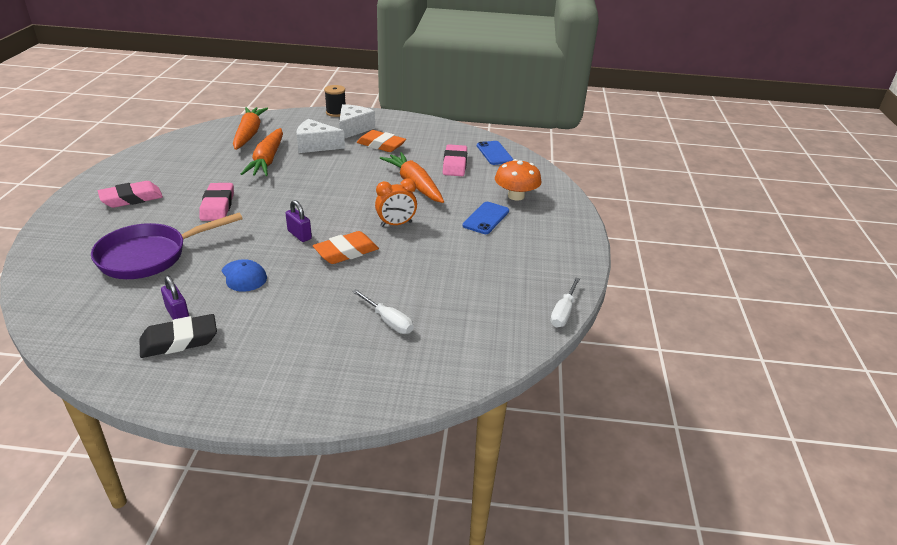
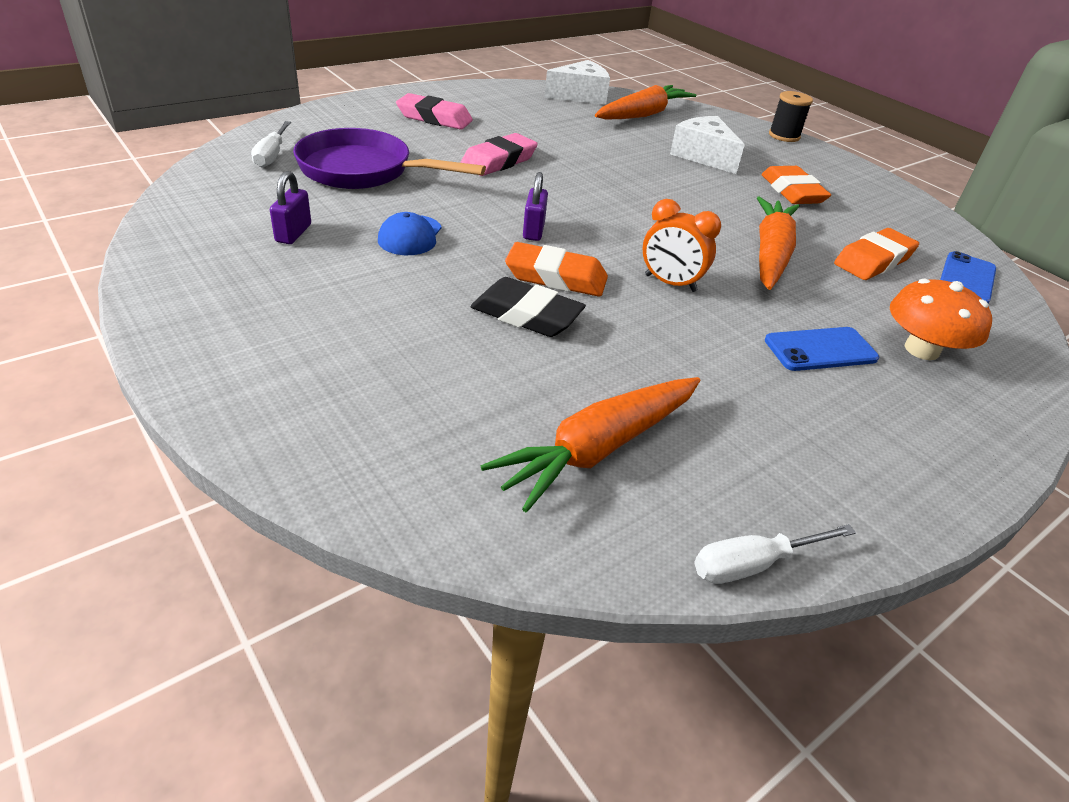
camera: 45 degrees right, 5 degrees up
(179, 341) = (253, 256): black eraser -> black eraser (526, 315)
(267, 160) = (622, 145): orange carrot -> orange carrot (599, 448)
(353, 129) = (780, 160): white cheese -> white cheese (580, 96)
(388, 321) = (475, 383): white screwdriver -> white screwdriver (272, 155)
(455, 164) = (873, 261): pink eraser -> orange eraser

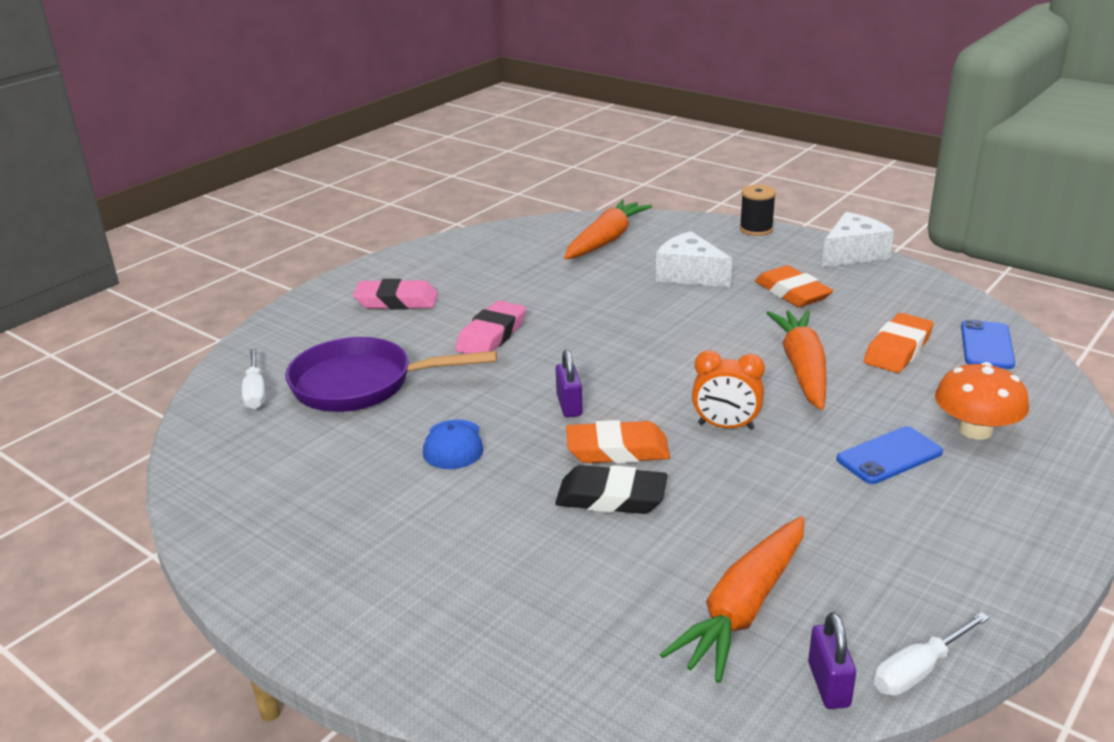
camera: 10 degrees left, 10 degrees down
(293, 233) = (336, 475): purple padlock -> purple padlock (828, 685)
(580, 96) = (531, 233): white cheese -> white cheese (853, 254)

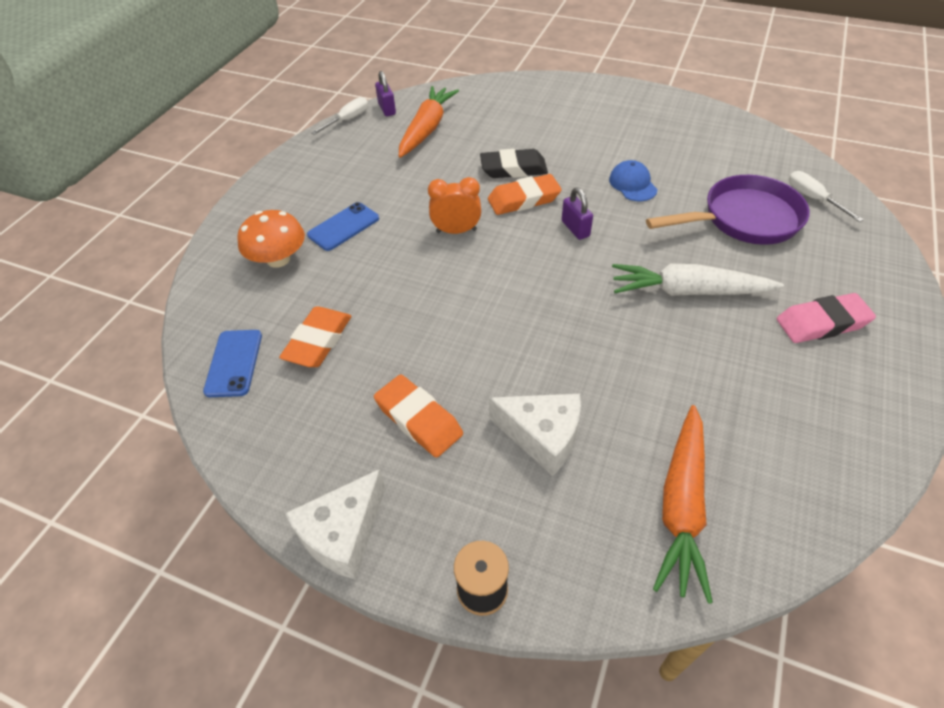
camera: 165 degrees right, 20 degrees up
(491, 335) = (688, 291): pink eraser -> white carrot
(802, 368) = (404, 300): orange carrot -> none

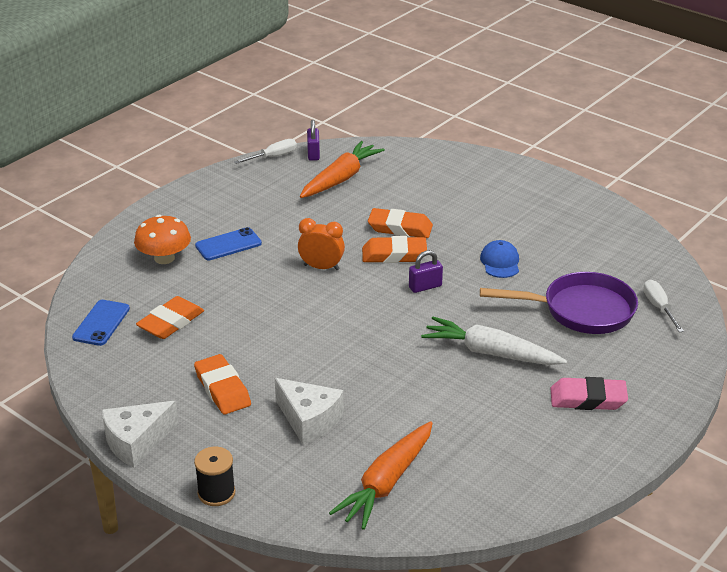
camera: 15 degrees right, 15 degrees down
(513, 169) = (400, 228): black eraser -> orange eraser
(575, 229) = (425, 287): purple padlock -> purple padlock turned 75 degrees clockwise

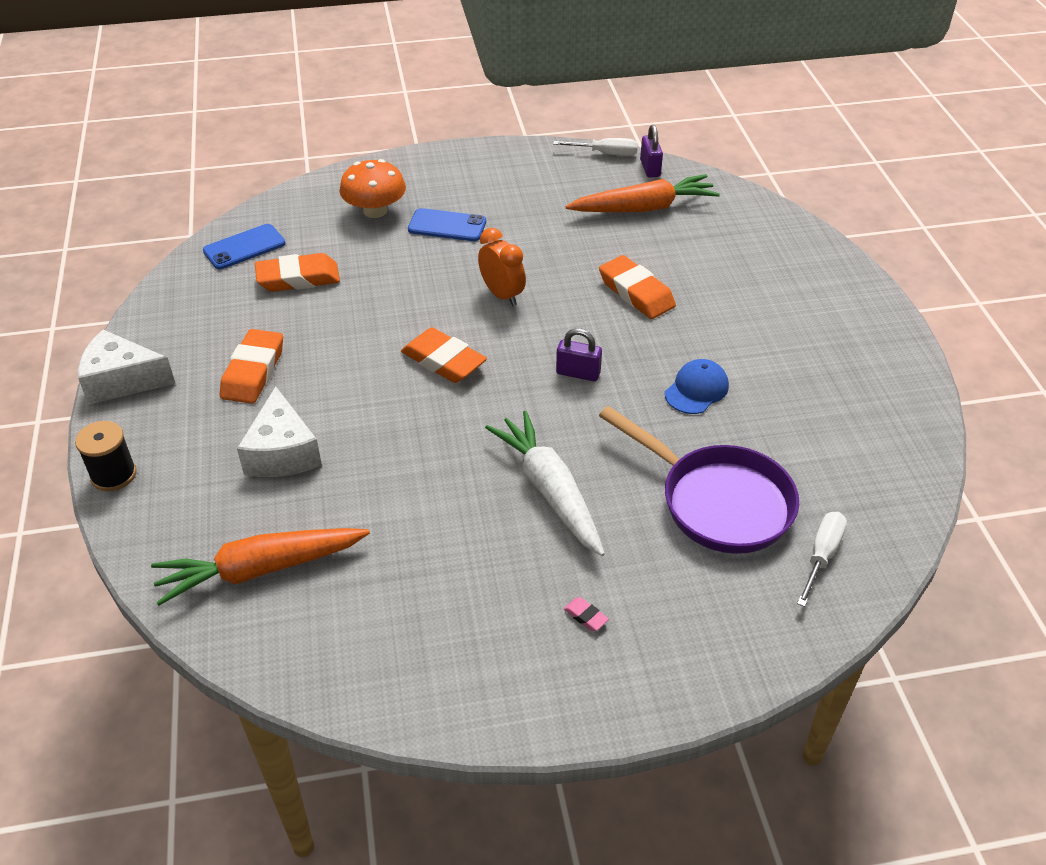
camera: 40 degrees right, 10 degrees up
(313, 154) = (650, 168): purple padlock -> purple padlock turned 45 degrees counterclockwise
(394, 255) = (592, 319): orange eraser -> orange eraser (443, 361)
(588, 399) = (585, 616): pink eraser -> pink eraser, size x0.42

